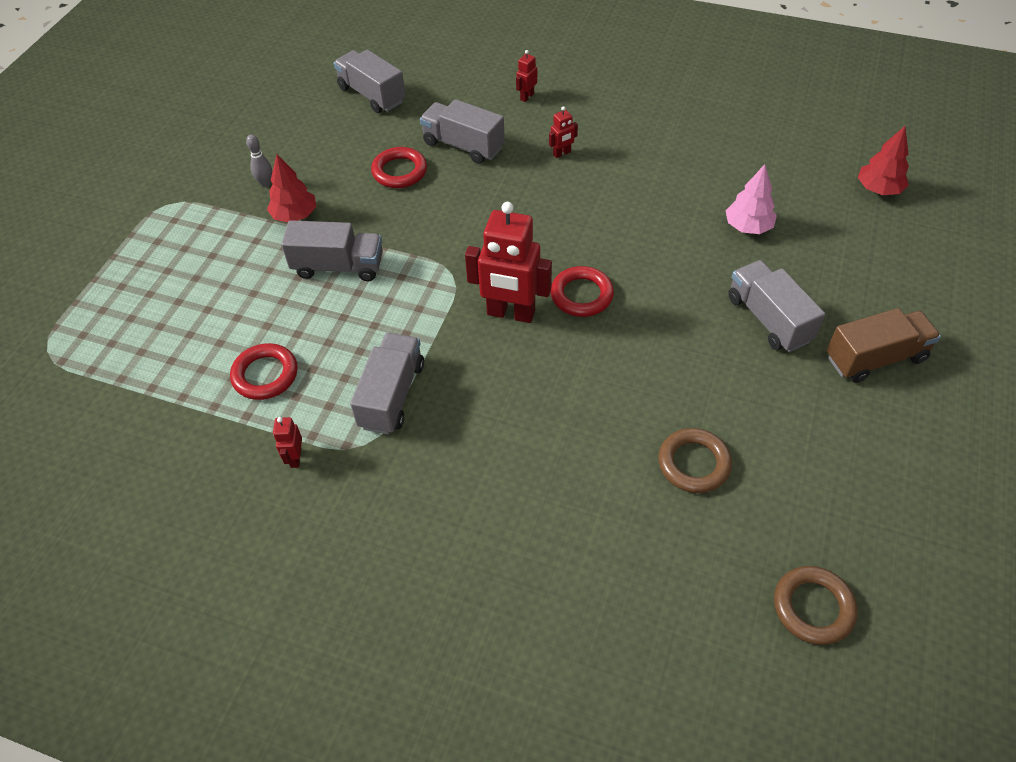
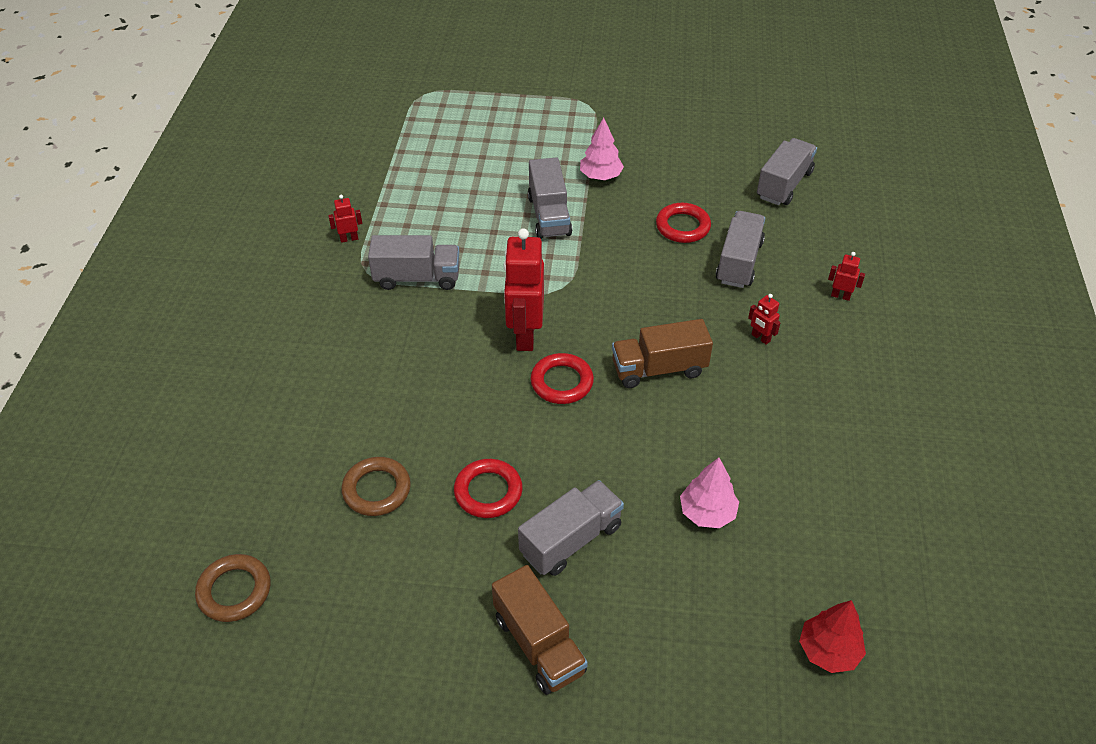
camera: 75 degrees right, 5 degrees down
(265, 375) = (424, 203): red ring -> red ring (488, 491)
(266, 184) = (633, 150): grey bowling pin -> none
(295, 215) = (600, 176): red tree -> pink tree
(582, 224) = (659, 369): none -> brown truck

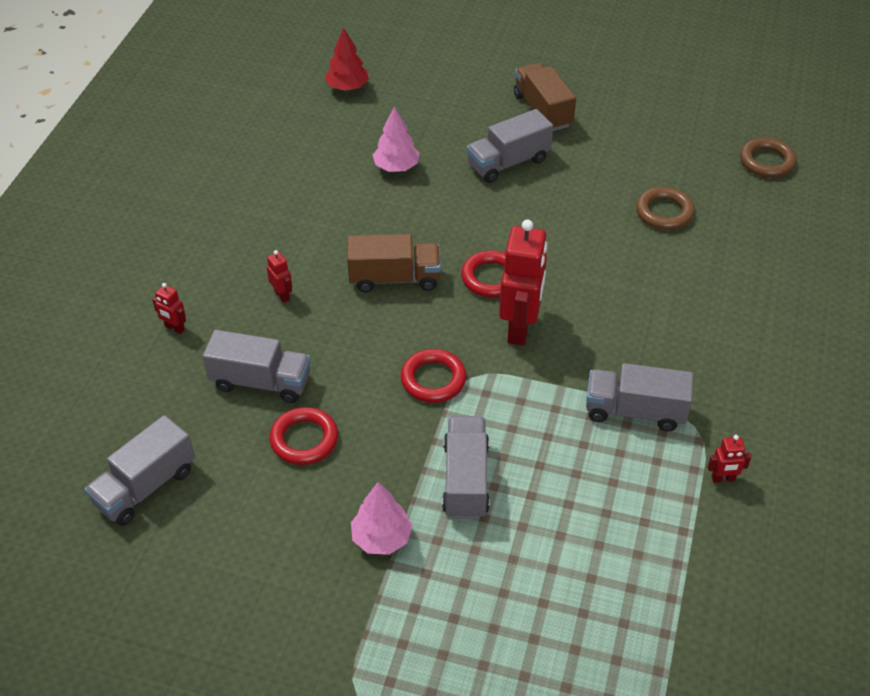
camera: 170 degrees left, 0 degrees up
(488, 491) = (570, 200): red ring -> red ring (433, 379)
(739, 262) = (261, 382): grey truck -> grey truck turned 105 degrees counterclockwise

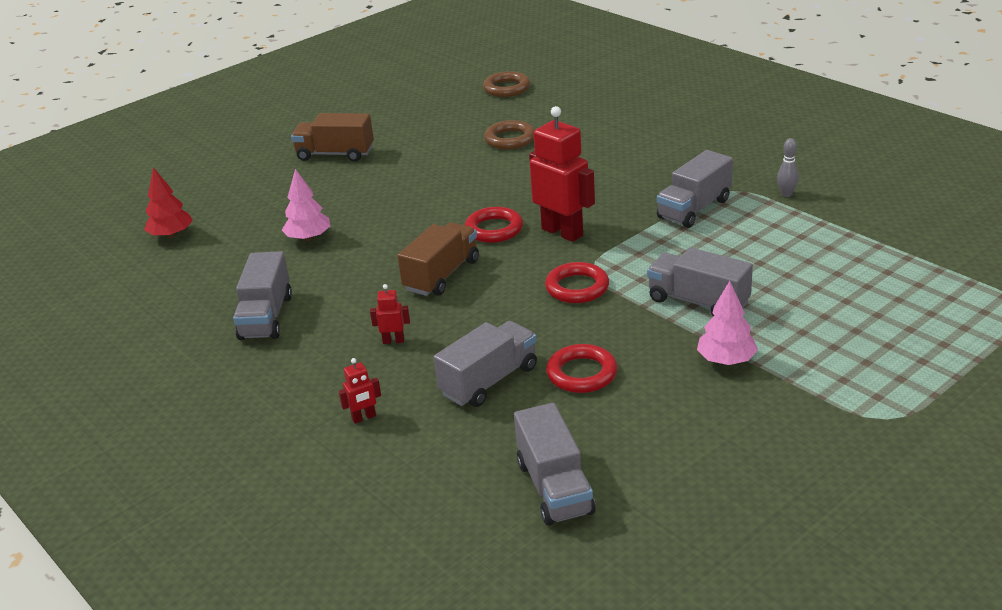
camera: 55 degrees left, 15 degrees down
(508, 163) = (374, 185): grey truck -> grey truck (266, 317)
(723, 479) = (786, 194): red robot -> grey bowling pin

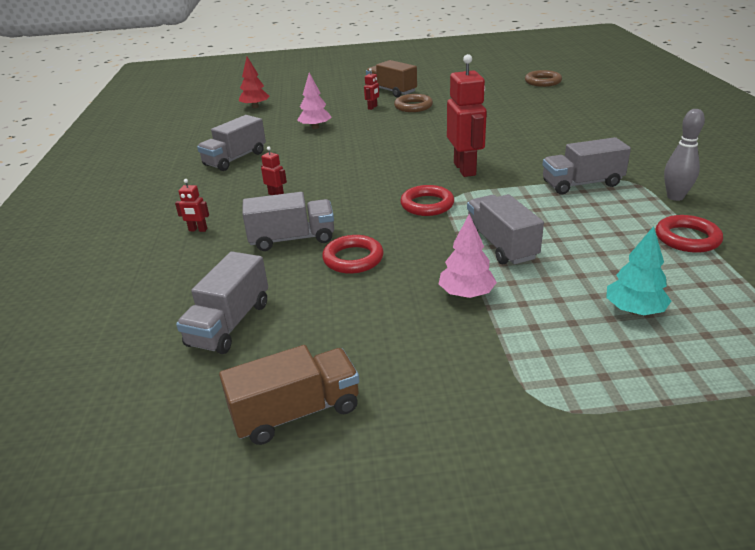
camera: 35 degrees right, 0 degrees up
(344, 186) = (372, 107): none -> red robot
(442, 275) = (355, 169): brown truck -> brown truck (296, 412)
(494, 229) = (423, 154): red ring -> red ring (687, 238)
(510, 139) = (505, 108): brown ring -> brown ring (413, 106)
(786, 194) = (675, 197): grey bowling pin -> grey bowling pin, size x1.55
(865, 315) = (634, 310): none -> turquoise tree

